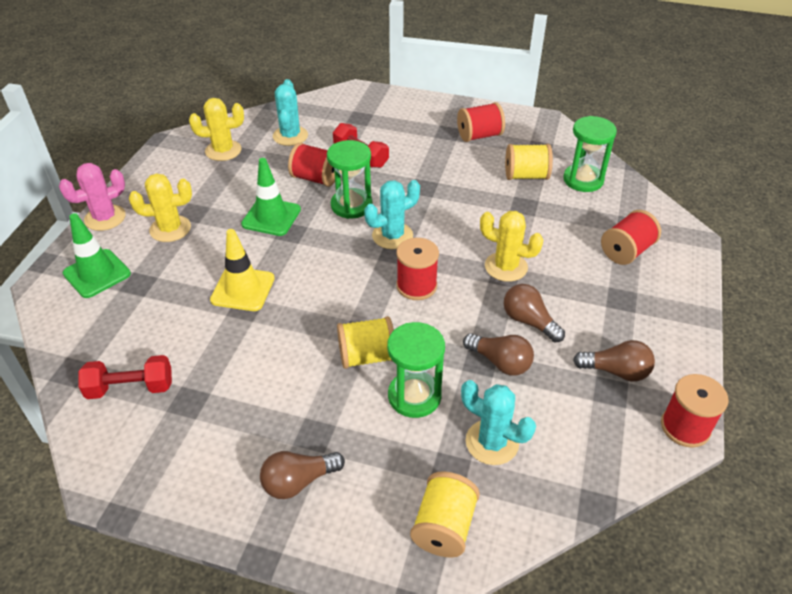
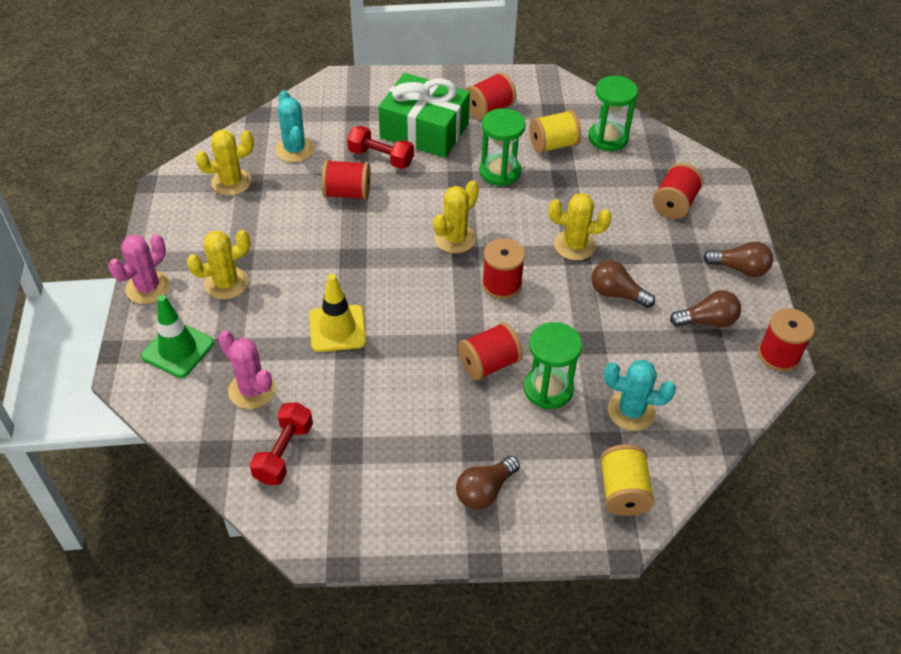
camera: 20 degrees left, 5 degrees up
(130, 388) = (284, 452): red dumbbell -> red dumbbell turned 45 degrees counterclockwise
(137, 324) = (252, 390): none -> pink cactus
(271, 217) = (324, 246): green traffic cone -> none
(351, 205) = (399, 215): green hourglass -> green hourglass (500, 172)
(367, 356) = (489, 364): yellow spool -> red spool
(392, 236) = (455, 238): turquoise cactus -> yellow cactus
(411, 142) = (424, 130): none -> green gift
(500, 362) = (608, 338): brown light bulb -> brown light bulb (739, 269)

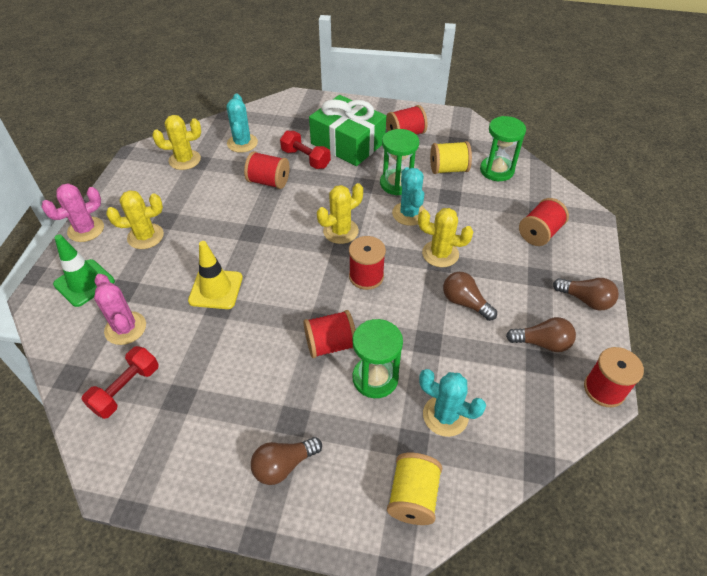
camera: 15 degrees right, 0 degrees up
(525, 205) = (409, 214): none -> turquoise cactus

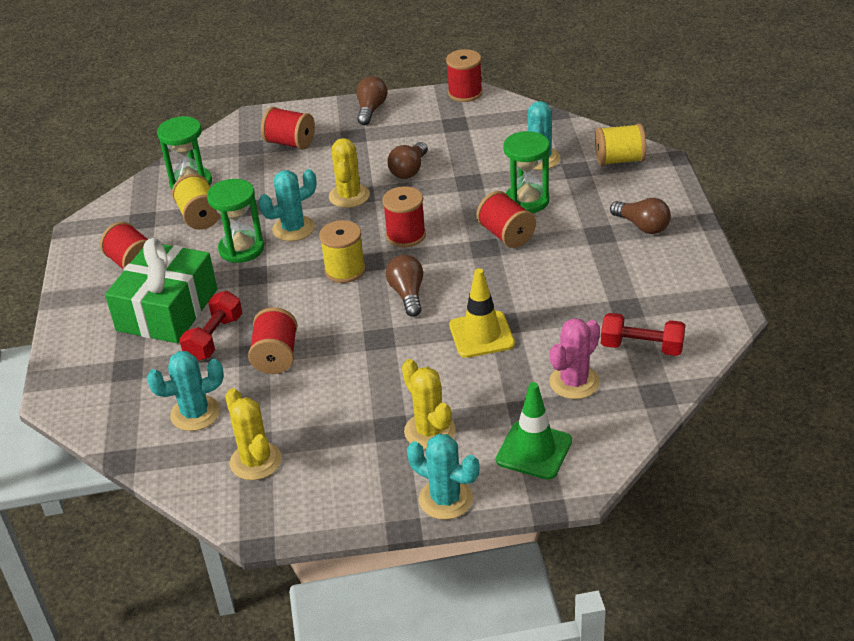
camera: 105 degrees left, 10 degrees down
(86, 229) = (445, 499): pink cactus -> turquoise cactus
(340, 231) = (345, 270): yellow cactus -> yellow spool
(542, 343) = (434, 125): brown light bulb -> brown light bulb (407, 294)

